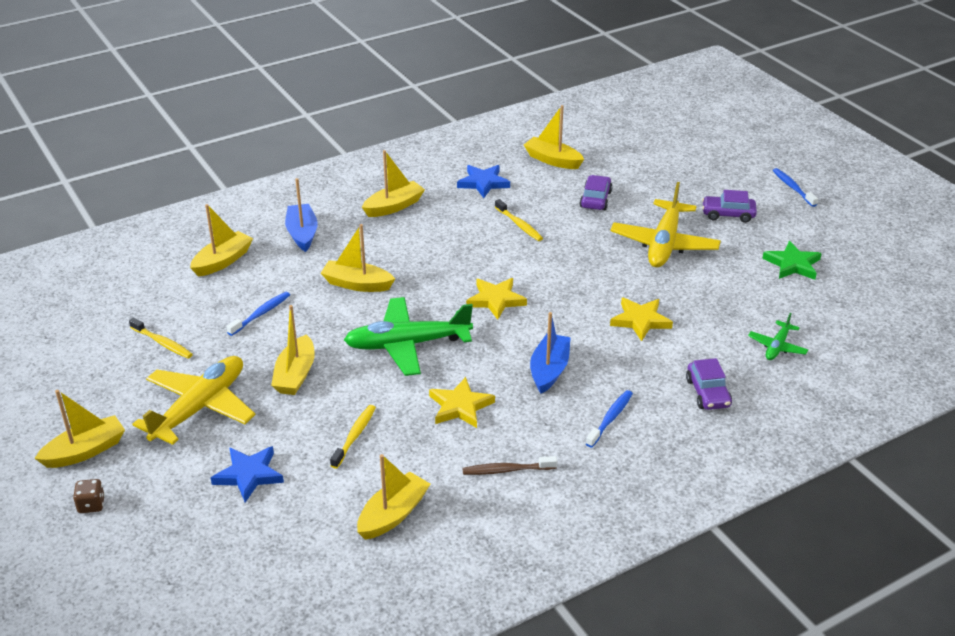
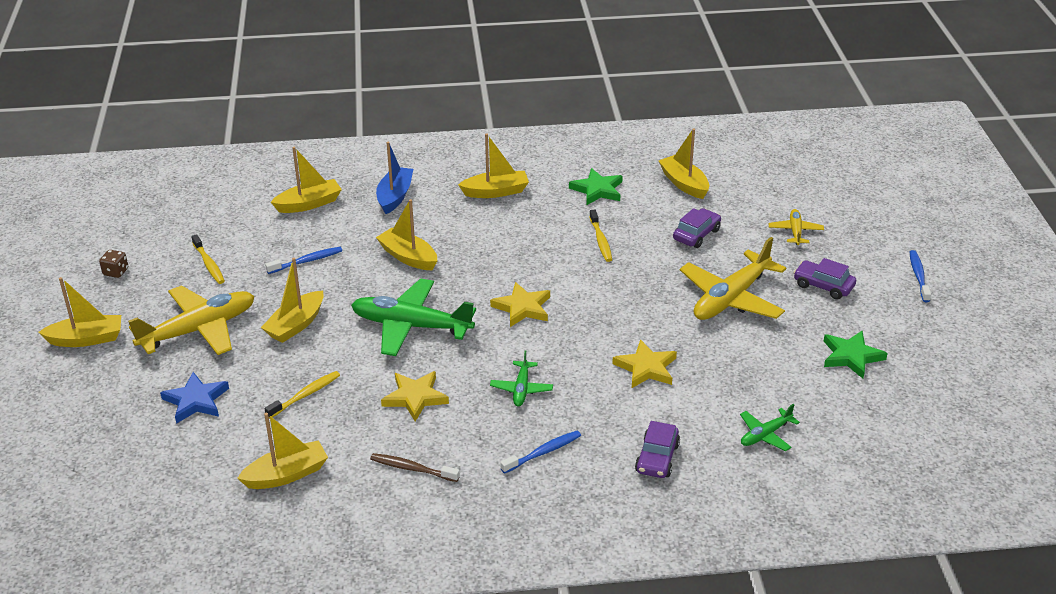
camera: 25 degrees right, 0 degrees up
(91, 505) = (61, 385): brown dice -> brown dice (116, 272)
(483, 183) = (597, 190): blue star -> green star
(549, 370) = (521, 389): blue boat -> green plane
(672, 177) = (795, 231): none -> yellow plane

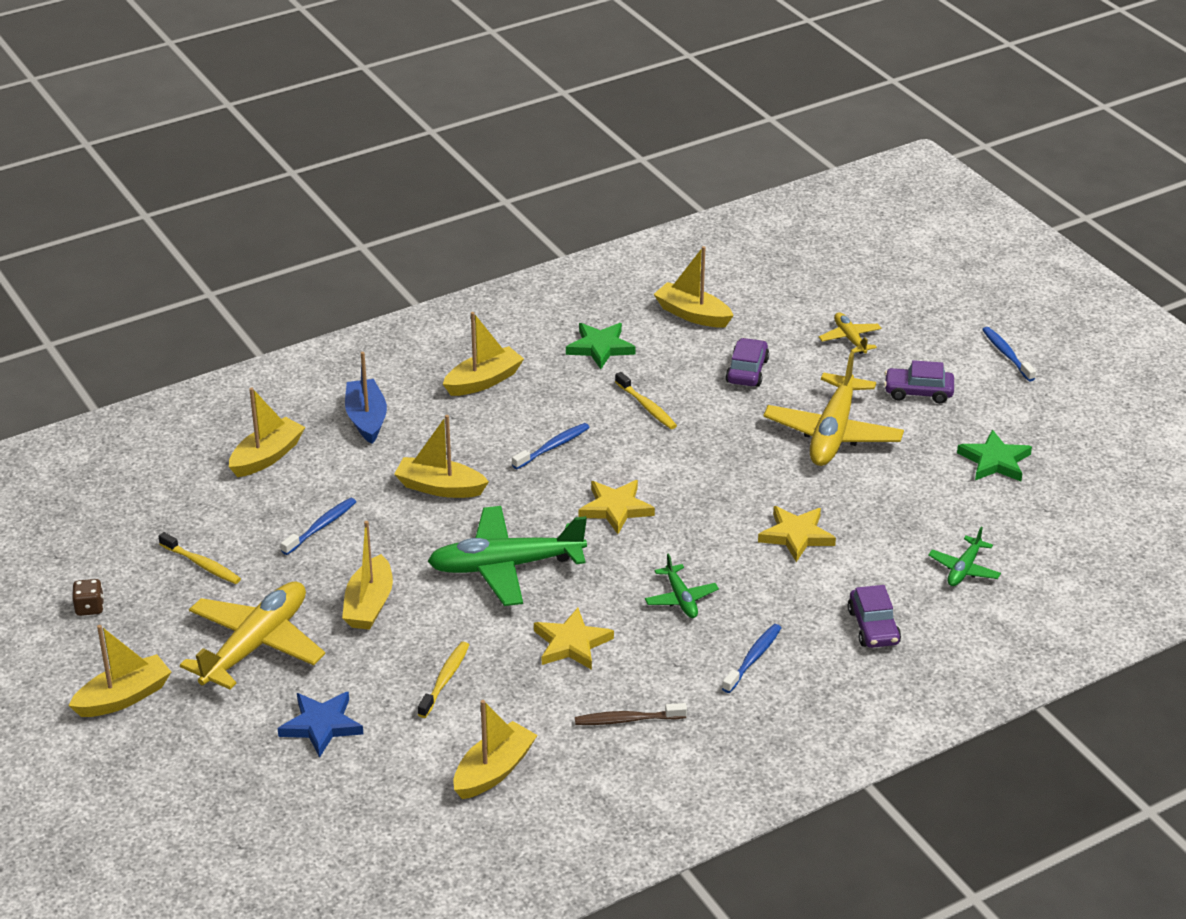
camera: 25 degrees left, 0 degrees up
(509, 251) = (552, 447): none -> blue toothbrush

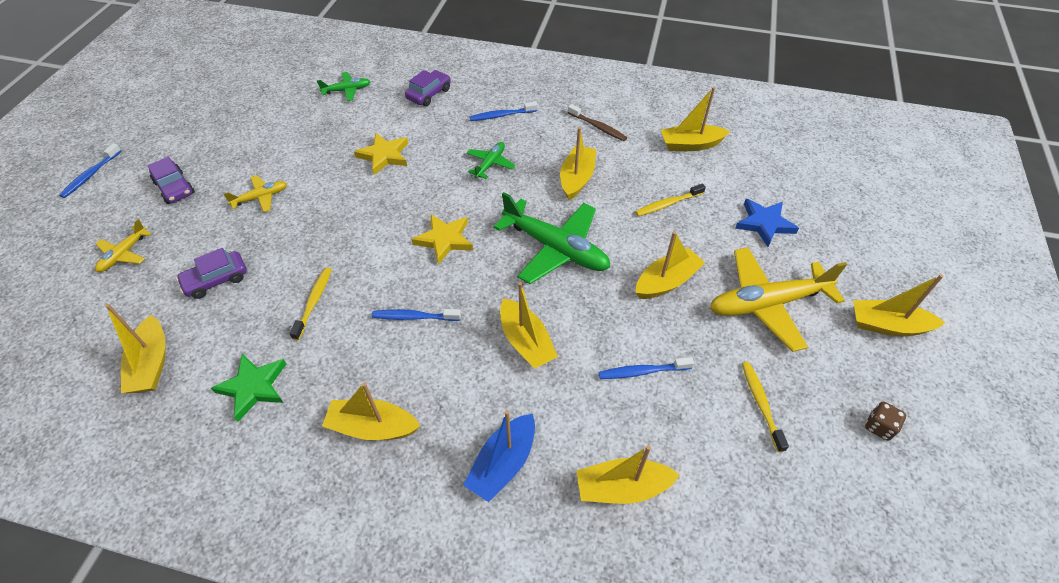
camera: 135 degrees left, 15 degrees up
(571, 643) = (577, 178): yellow star -> yellow boat
(832, 433) = (261, 197): yellow plane -> yellow plane, size x0.49
(995, 461) = (230, 125): green star -> none

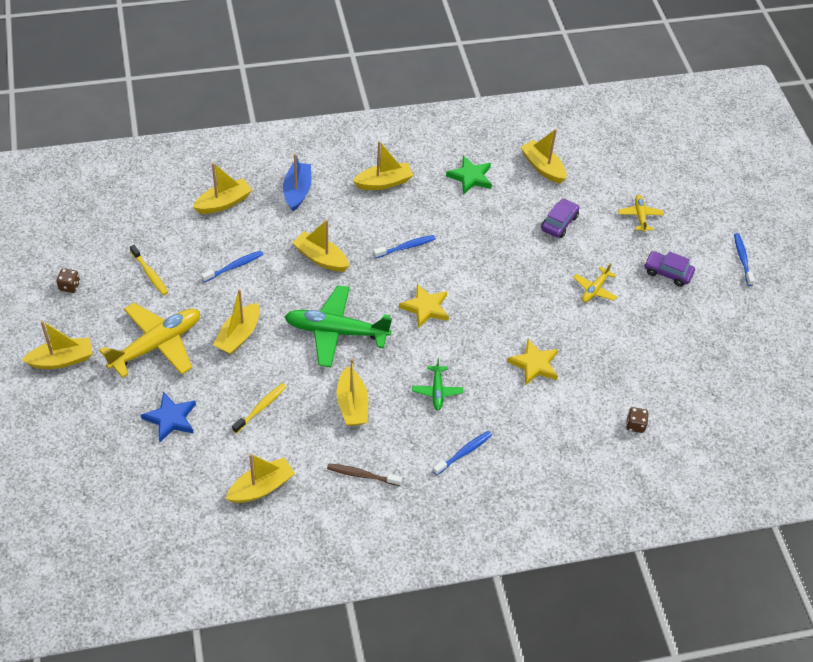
camera: 150 degrees right, 0 degrees up
(313, 302) = (480, 232): yellow toothbrush -> none
(347, 90) = (635, 425): green plane -> brown dice
(429, 94) = (554, 453): purple car -> none

